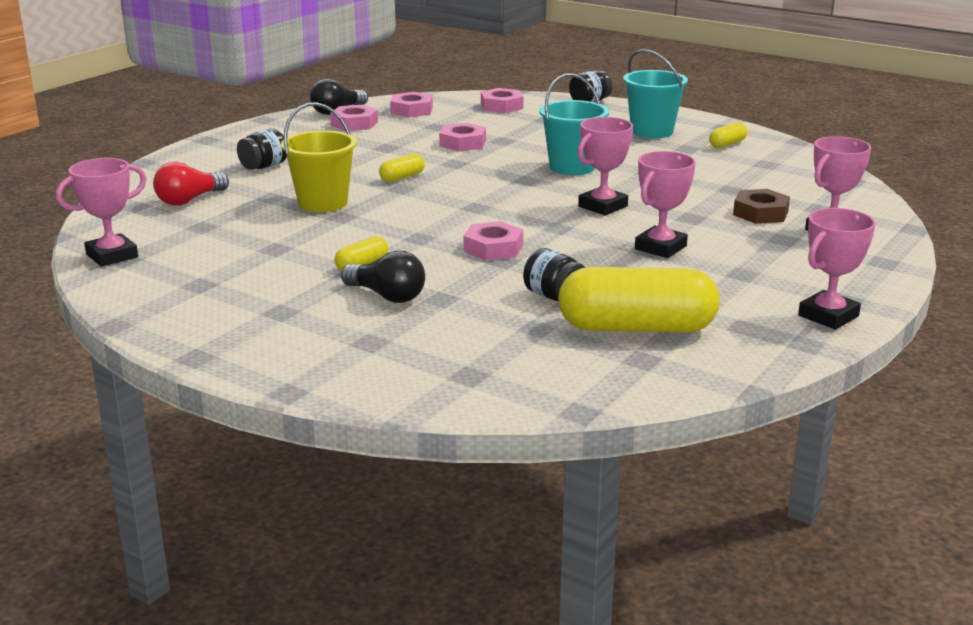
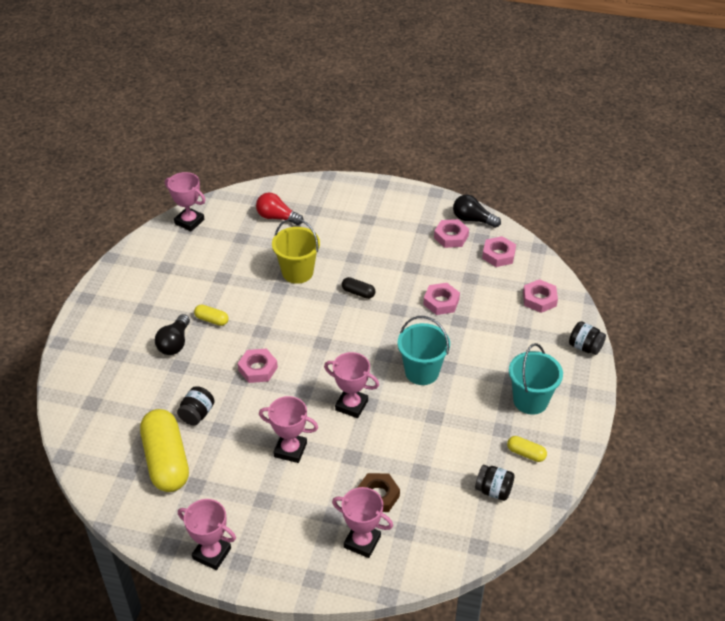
camera: 70 degrees right, 20 degrees up
(264, 166) = (346, 226): black jar -> black jar (493, 490)
(402, 177) = (358, 293): yellow capsule -> black capsule

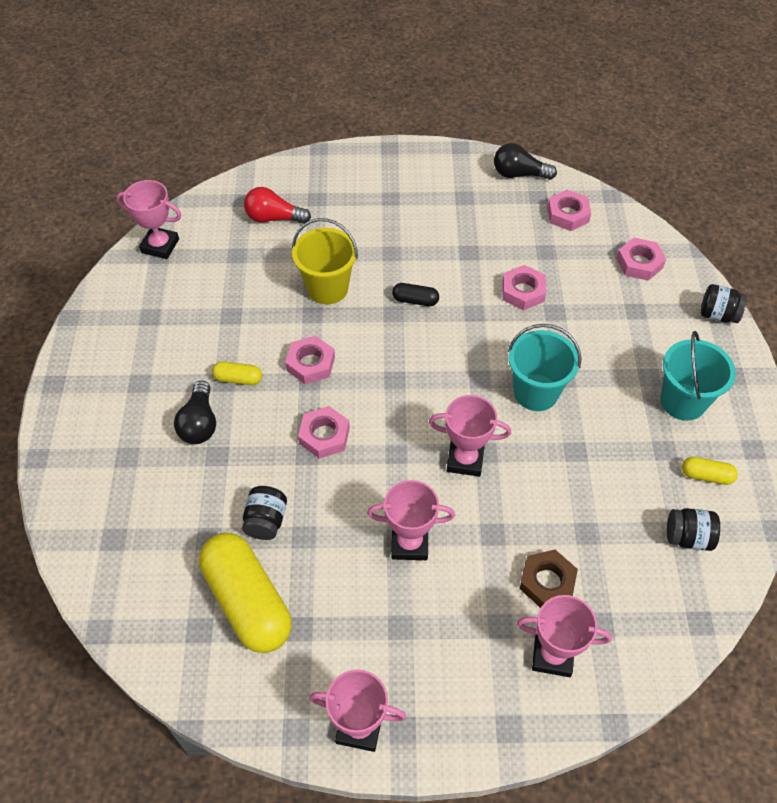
camera: 15 degrees left, 10 degrees up
(451, 237) = (501, 202): pink nut -> pink nut (311, 363)

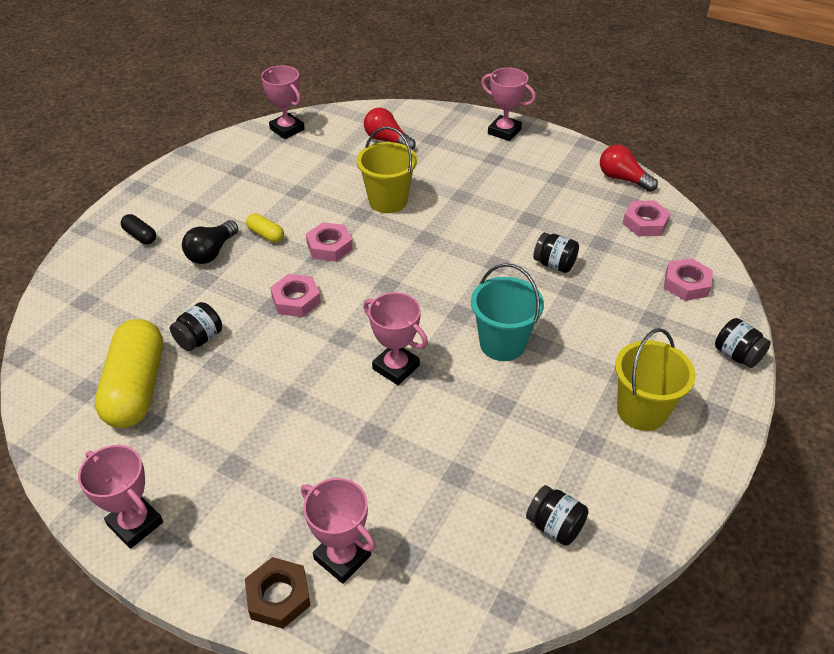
camera: 30 degrees right, 10 degrees down
(409, 543) = (295, 407): pink trophy -> pink trophy (504, 131)
(415, 300) = (453, 235): black capsule -> black capsule (140, 236)
(519, 174) = (622, 179): black light bulb -> red light bulb
(523, 291) = (554, 264): pink nut -> black jar
(547, 582) = (387, 495): brown nut -> brown nut (278, 596)
(683, 401) = (641, 411): turquoise bucket -> yellow bucket
(706, 476) = (616, 483): yellow capsule -> none

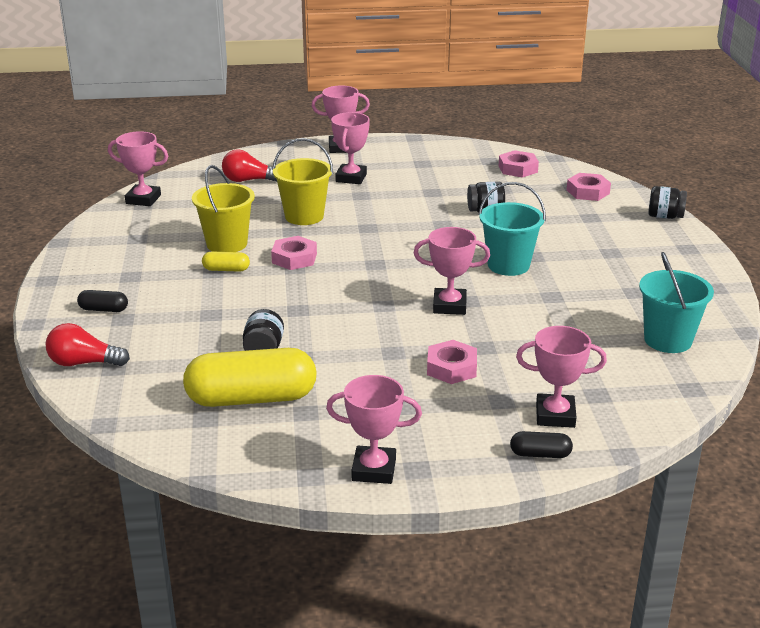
camera: 35 degrees left, 15 degrees down
(136, 387) = (251, 398): yellow capsule -> yellow capsule turned 60 degrees counterclockwise
(211, 252) = (192, 296): black light bulb -> none
(278, 596) = (540, 454): brown nut -> black capsule
(296, 300) = (313, 298): pink nut -> pink nut (451, 368)
(474, 171) = (351, 178): none -> pink trophy
(554, 526) = (668, 340): black jar -> turquoise bucket
(622, 179) = (469, 149): red light bulb -> red light bulb (84, 363)
(641, 411) = (644, 264): yellow bucket -> yellow bucket (227, 244)

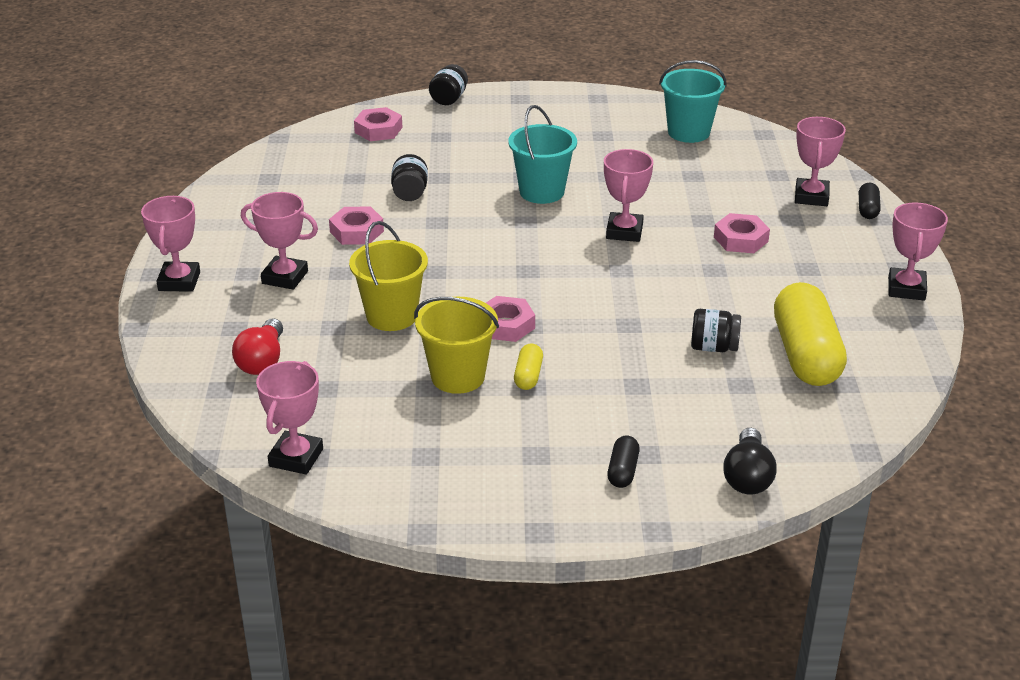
camera: 85 degrees left, 5 degrees up
(84, 363) = (747, 476): red light bulb -> black light bulb
(518, 169) = (301, 163): pink nut -> pink nut (356, 231)

